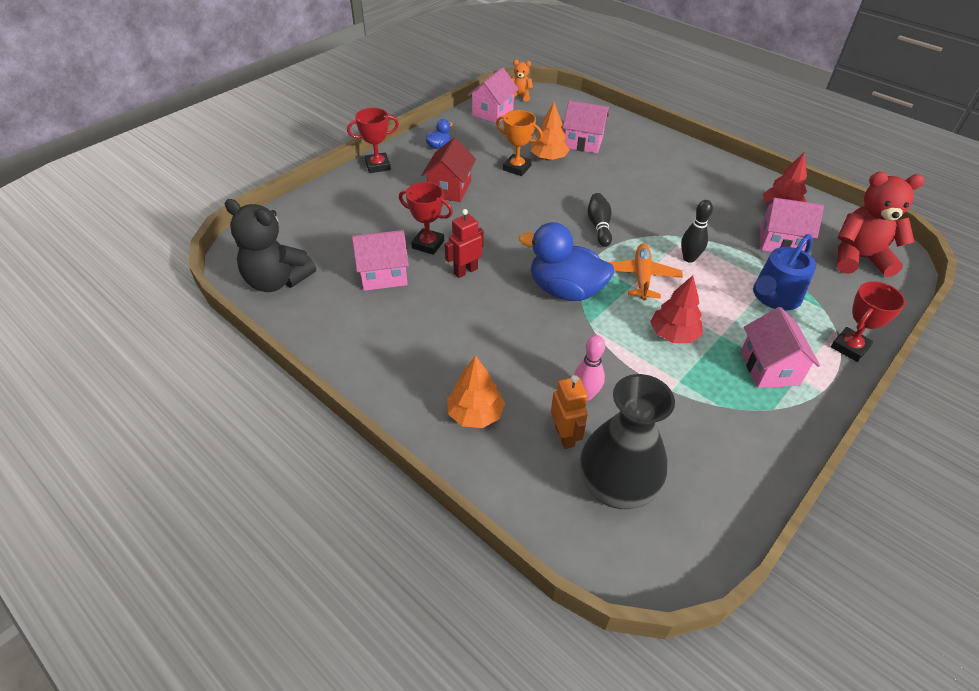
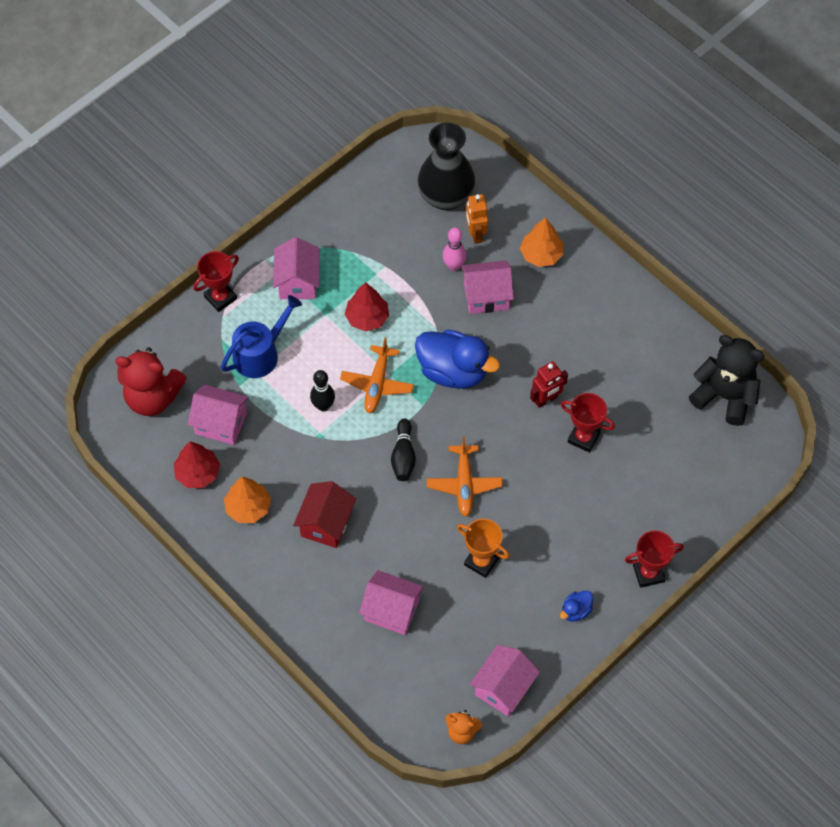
camera: 175 degrees left, 15 degrees up
(383, 275) = (624, 398): pink house -> pink house (486, 296)
(449, 189) = (562, 526): red house -> red house (326, 524)
(539, 210) = (464, 484): none -> orange plane
(548, 158) = (440, 579): orange tree -> orange tree (248, 507)

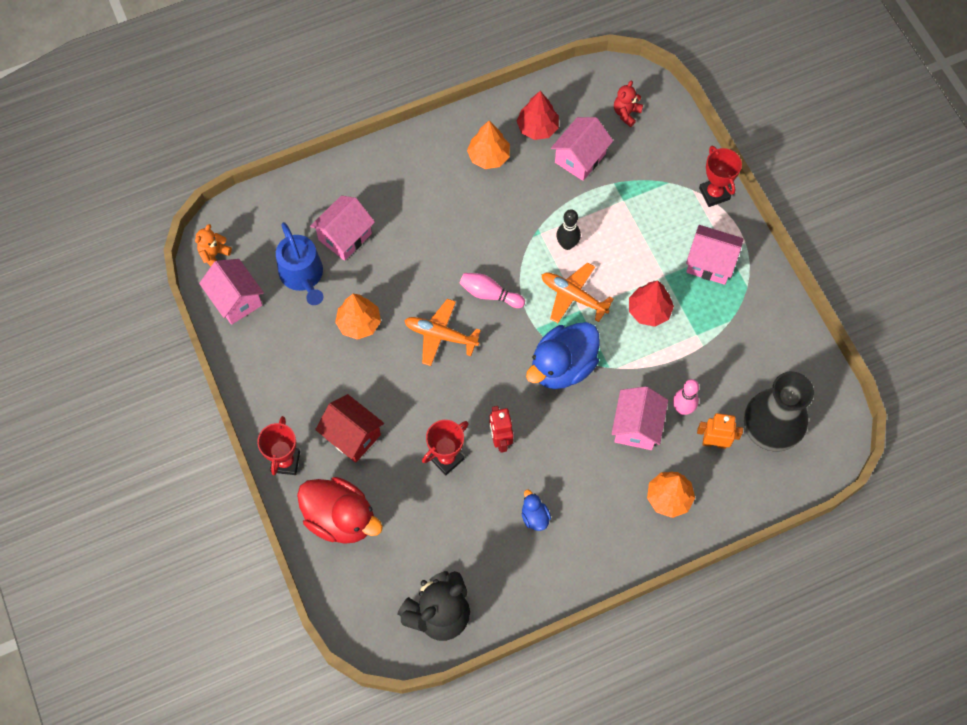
camera: 110 degrees right, 5 degrees up
(153, 397) = (626, 113): red teddy bear -> red teddy bear, size x0.50
(260, 354) = (641, 209): blue watering can -> blue watering can (303, 276)
(326, 524) = (448, 211): red house -> red house (352, 436)
(403, 456) = (489, 294): black bowling pin -> pink bowling pin
(481, 561) = (359, 323): orange trophy -> orange tree
(575, 611) = (278, 384): blue duck -> blue duck (534, 517)
(679, 505) = (341, 518): none -> red duck

